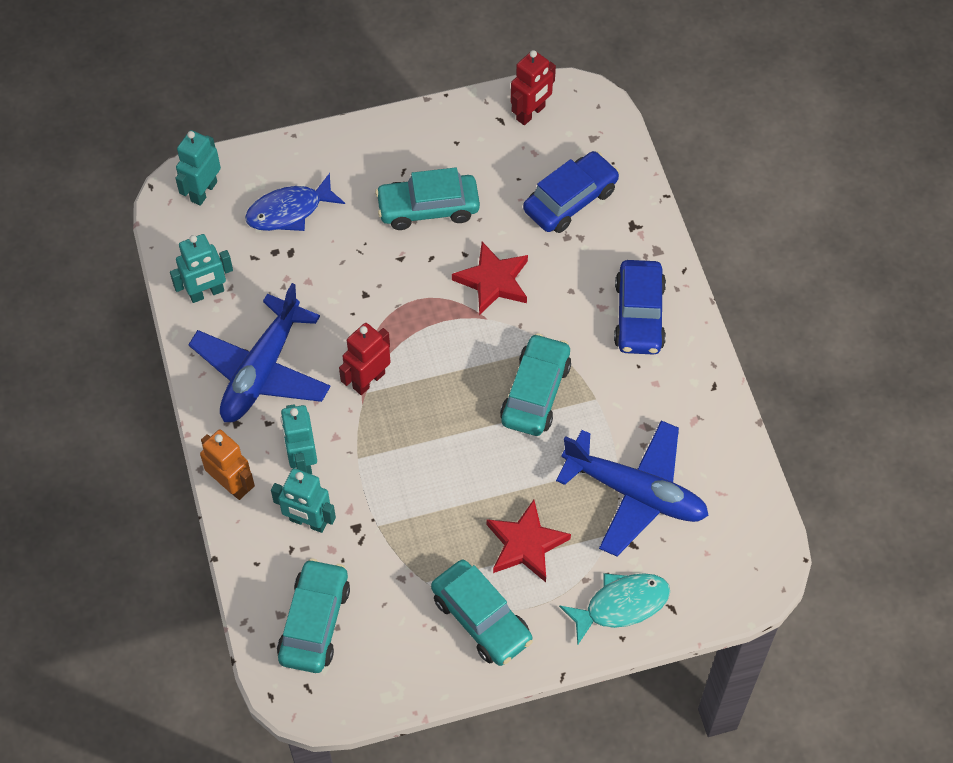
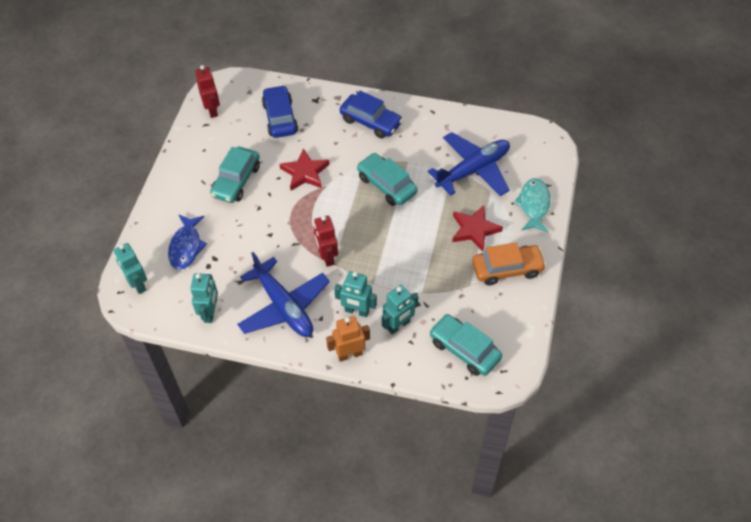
camera: 60 degrees left, 5 degrees down
(481, 619) = (507, 269): turquoise car -> orange car

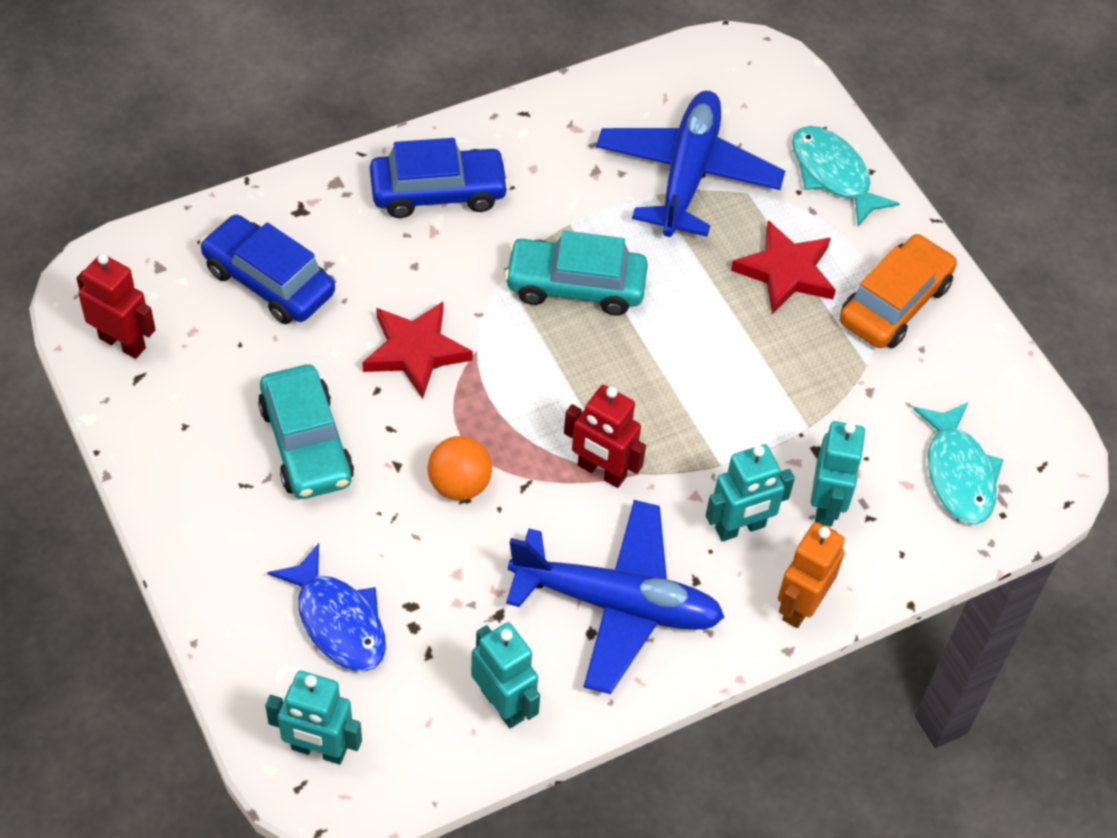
camera: 45 degrees left, 0 degrees up
(272, 228) = (459, 485): none -> orange ball
(464, 350) = (958, 473): turquoise car -> turquoise fish

